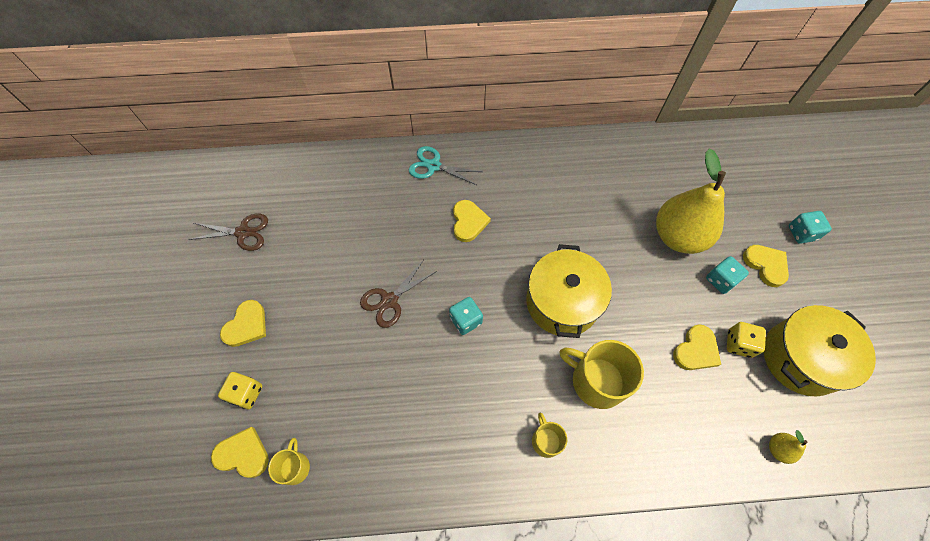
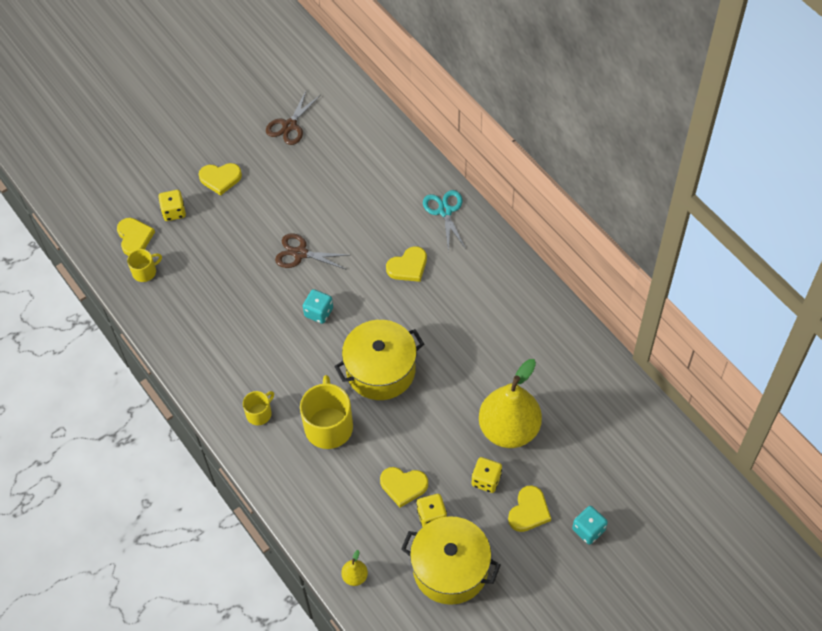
camera: 60 degrees right, 5 degrees down
(243, 232) = (289, 126): brown scissors -> brown scissors turned 60 degrees clockwise
(720, 280) = (486, 480): turquoise dice -> yellow dice

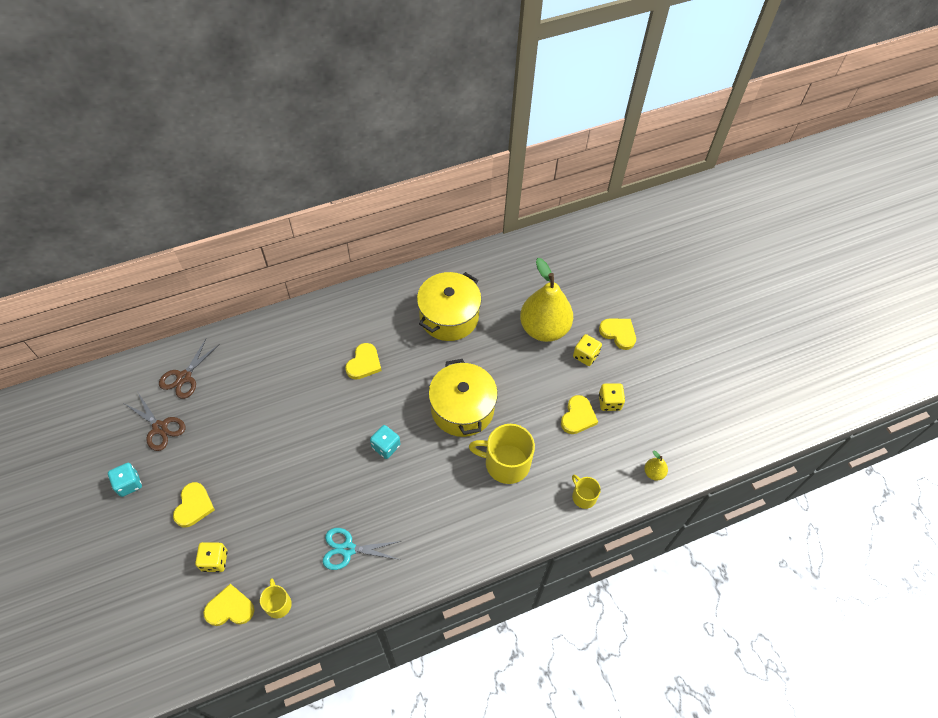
camera: 80 degrees left, 0 degrees up
(259, 413) = (477, 520): yellow mug -> yellow mug (583, 496)
(300, 253) = (315, 449): brown scissors -> brown scissors (184, 377)
(408, 266) = (364, 363): yellow heart -> yellow heart turned 45 degrees clockwise
(445, 211) = (317, 322): turquoise scissors -> turquoise scissors (348, 549)
(450, 569) = (658, 400): yellow pot -> yellow pot (449, 317)
(588, 530) = (641, 299): turquoise dice -> turquoise dice (129, 484)

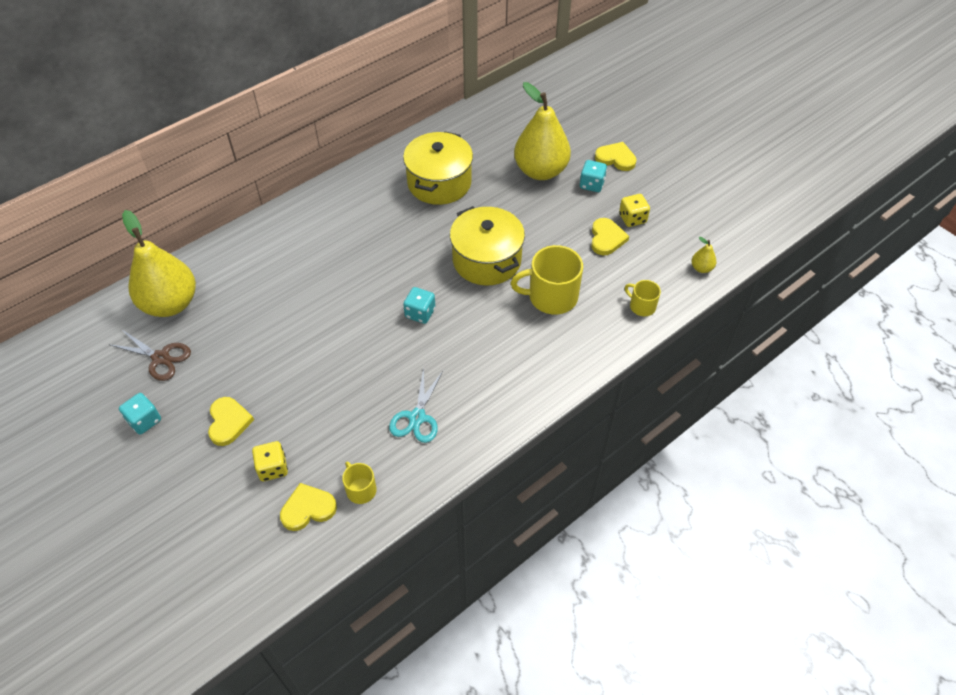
camera: 15 degrees left, 5 degrees down
(184, 377) = (170, 304): brown scissors -> yellow pear
(348, 549) = (417, 417): turquoise scissors -> turquoise scissors turned 60 degrees counterclockwise
(364, 363) = (366, 244): yellow heart -> none
(585, 355) = (591, 184): yellow dice -> turquoise dice

